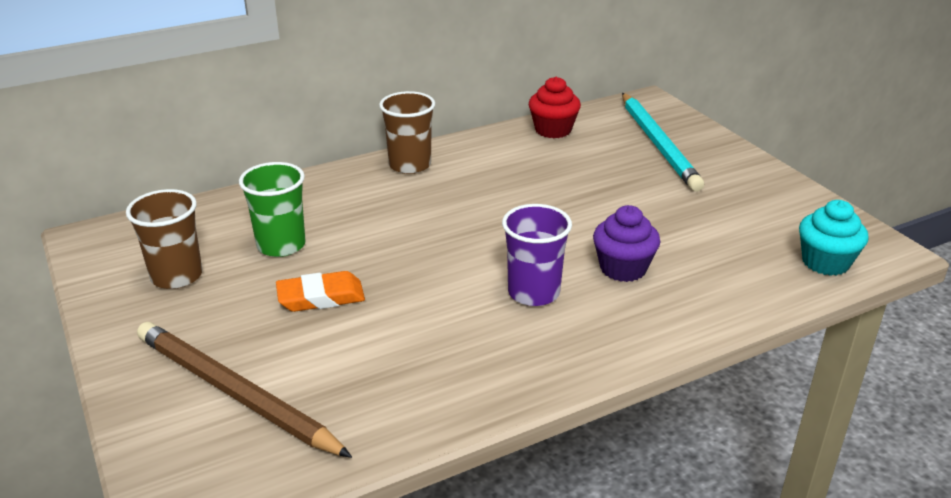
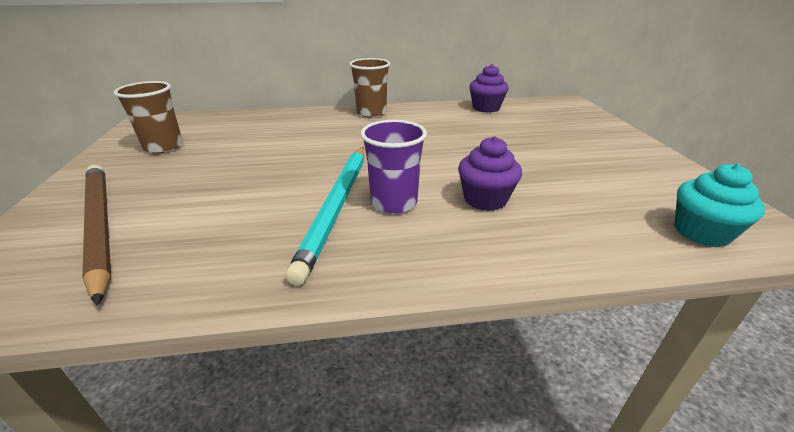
camera: 20 degrees right, 0 degrees up
(281, 245) = (245, 141): green cup -> none
(321, 297) = (234, 175): orange eraser -> none
(553, 130) = (486, 108): red cupcake -> purple cupcake
(658, 144) = (564, 124): turquoise pencil -> turquoise pencil (337, 207)

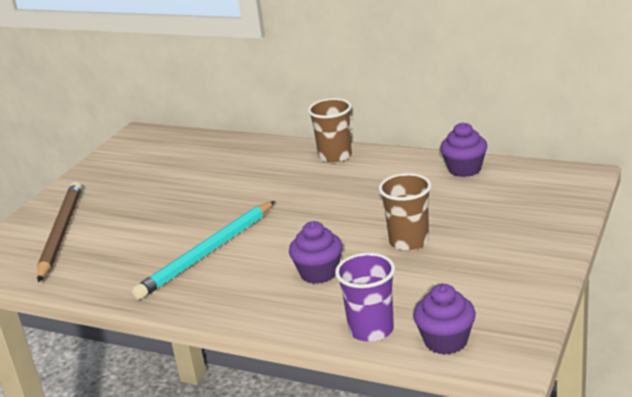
camera: 35 degrees right, 5 degrees down
(164, 147) = (133, 168): brown cup -> brown cup (409, 241)
(394, 202) = (249, 259): purple cup -> purple cup (371, 329)
(701, 232) = (445, 341): turquoise cupcake -> purple cupcake

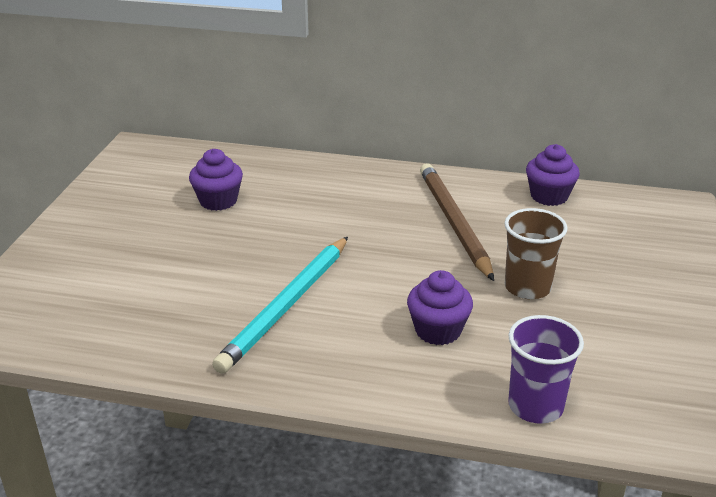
camera: 15 degrees left, 5 degrees up
(60, 233) = (80, 280): brown pencil -> brown pencil (453, 222)
(335, 156) = (392, 179): brown cup -> none
(445, 341) = (631, 418): purple cupcake -> purple cupcake (218, 201)

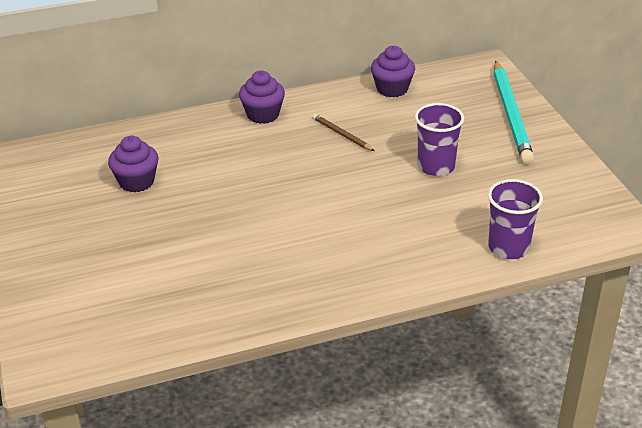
camera: 30 degrees left, 5 degrees up
(287, 306) = (280, 245): turquoise pencil -> turquoise pencil (511, 115)
(438, 330) = (403, 221): purple cupcake -> purple cupcake (263, 114)
(453, 222) = (341, 134): brown pencil -> brown pencil, size x0.47
(527, 287) = (436, 166): brown cup -> purple cup

